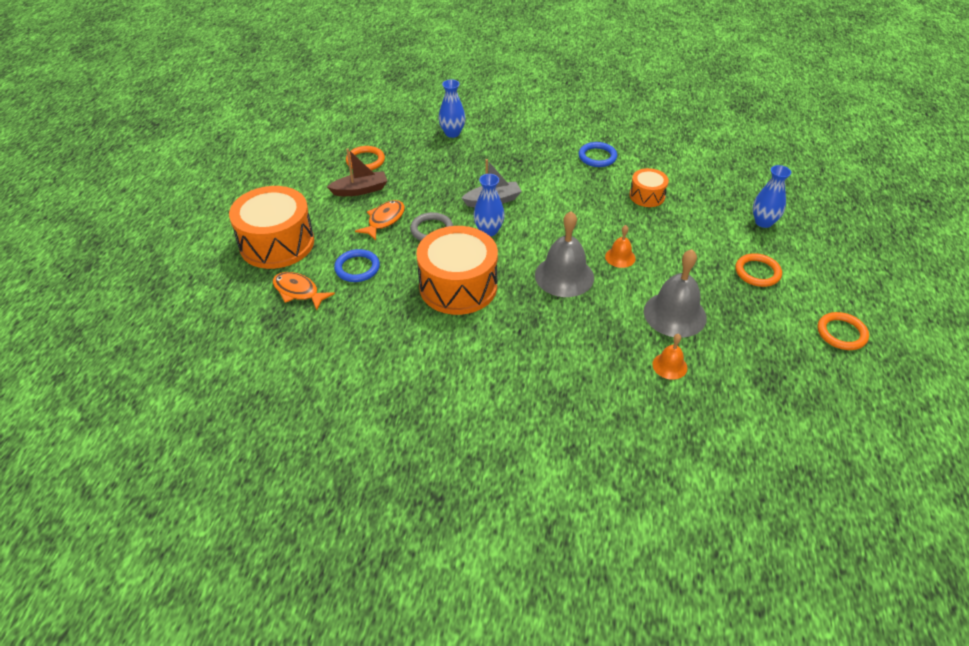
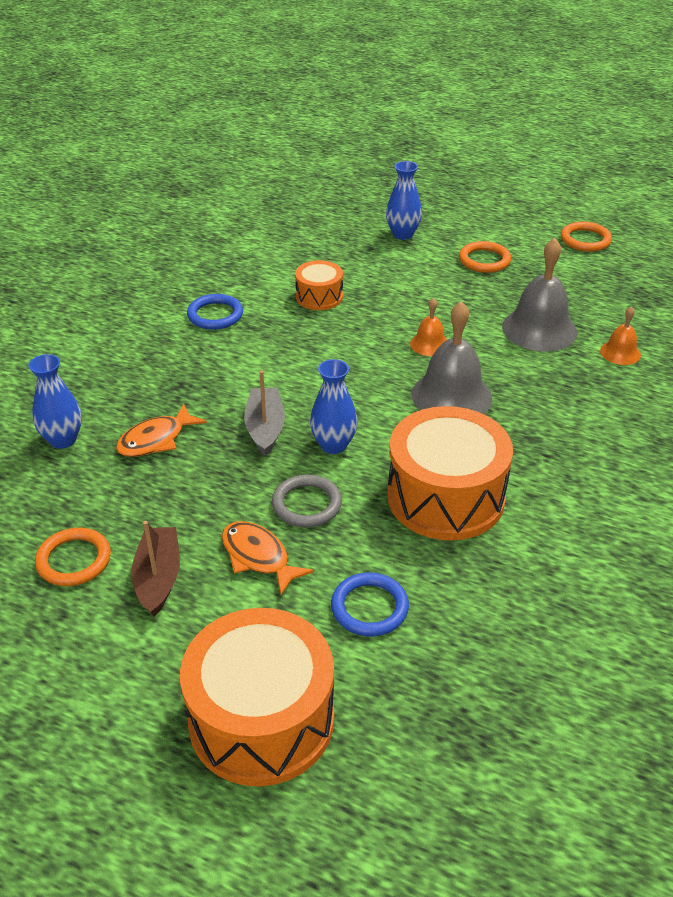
camera: 75 degrees left, 5 degrees down
(298, 291) = (407, 696): orange fish -> orange fish (156, 440)

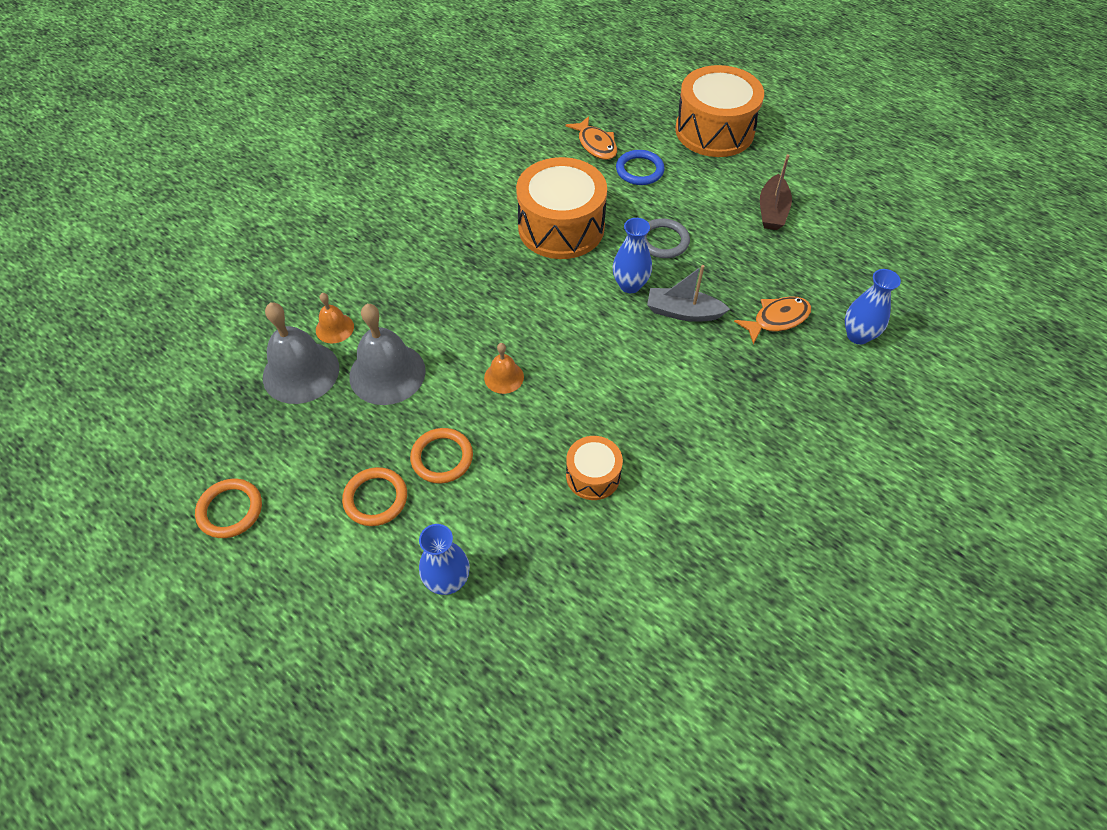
camera: 165 degrees left, 15 degrees up
(74, 560) = (831, 233): orange ring -> orange ring (442, 457)
(215, 315) = (715, 470): blue ring -> none
(258, 557) = (704, 211): orange fish -> orange fish (596, 145)
(265, 428) = (683, 312): grey boat -> grey boat turned 90 degrees clockwise
(451, 395) = (513, 313): grey bell -> grey bell (301, 372)

